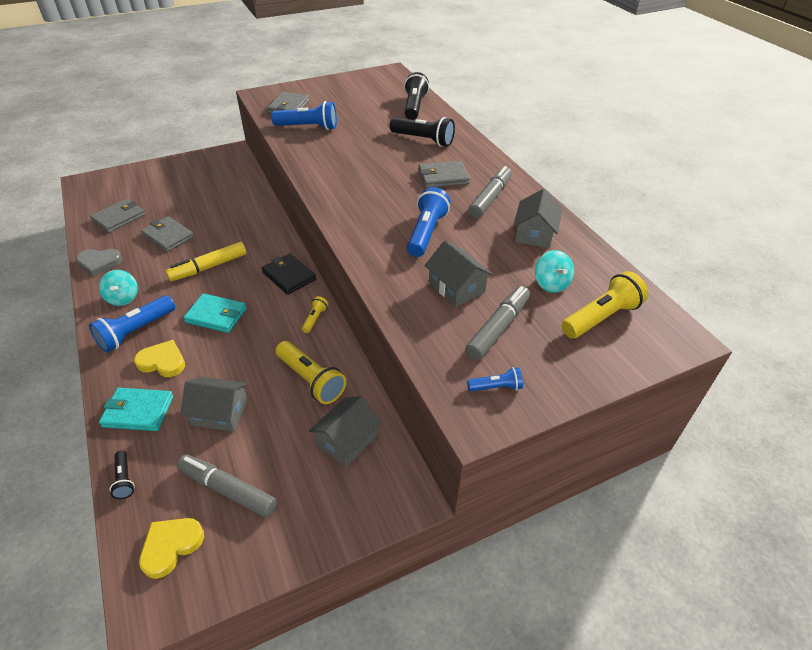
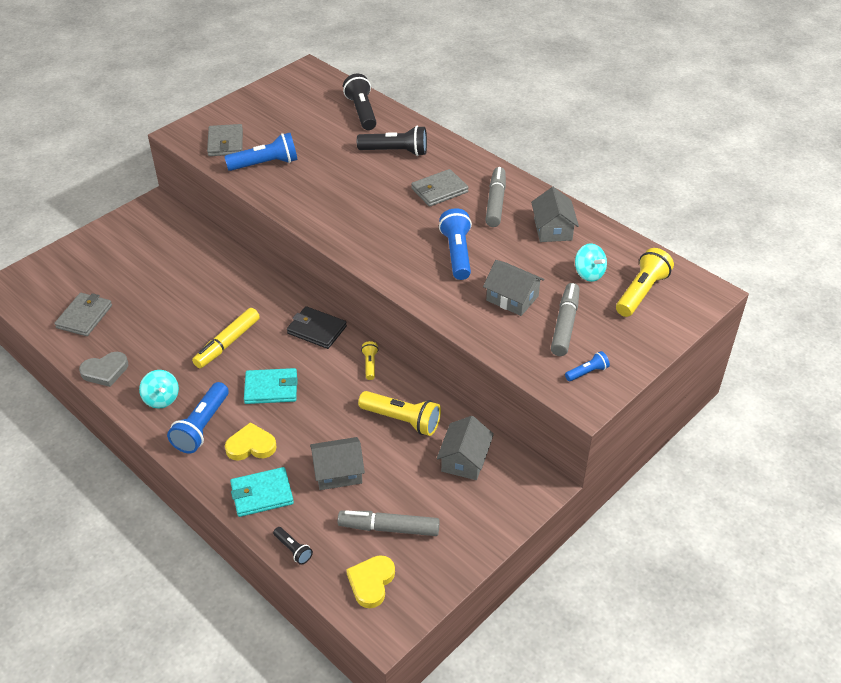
camera: 20 degrees left, 0 degrees up
(168, 236) = (157, 322): grey wallet -> none

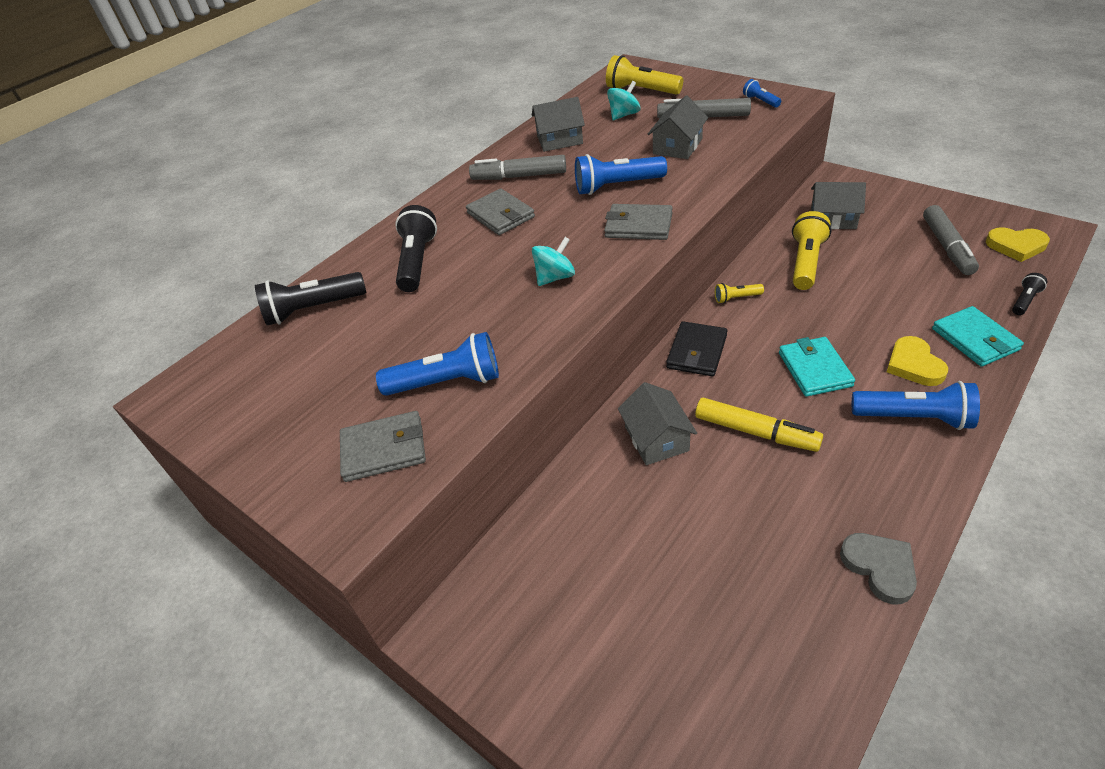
camera: 90 degrees left, 0 degrees up
(84, 316) = (772, 650): grey wallet -> grey wallet (638, 225)
(161, 399) = (893, 475): turquoise spinning top -> turquoise spinning top (555, 277)
(265, 164) = (447, 382): blue flashlight -> blue flashlight turned 105 degrees clockwise
(338, 472) = (903, 291): grey house -> grey house (656, 438)

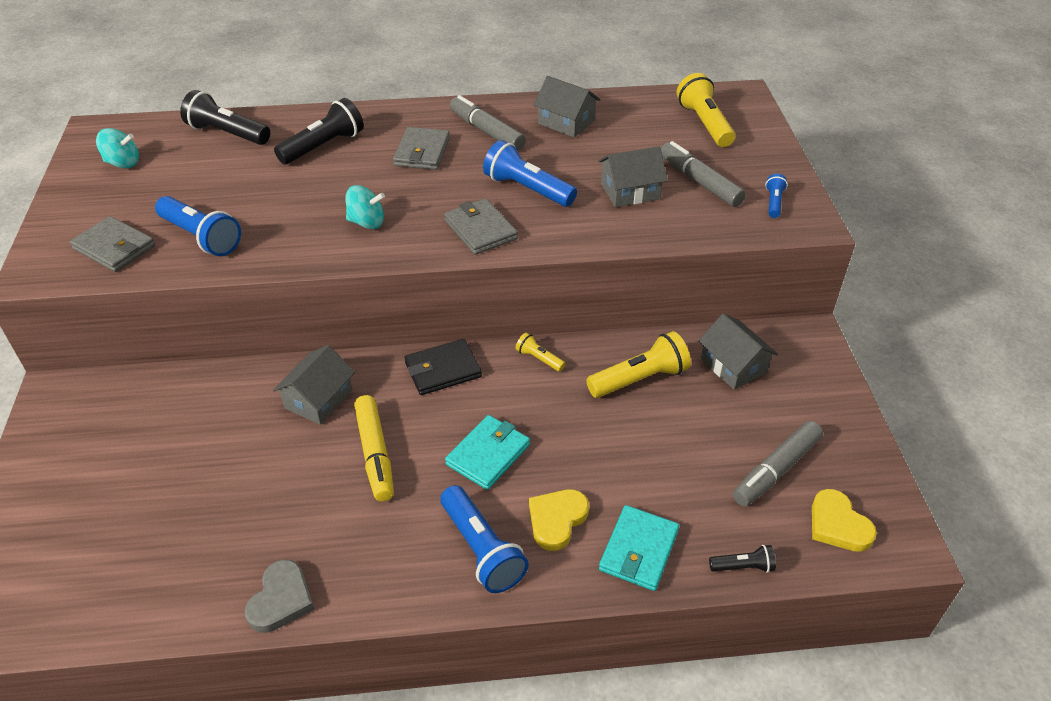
camera: 40 degrees right, 0 degrees up
(624, 115) = (648, 135): turquoise spinning top -> turquoise spinning top (123, 163)

